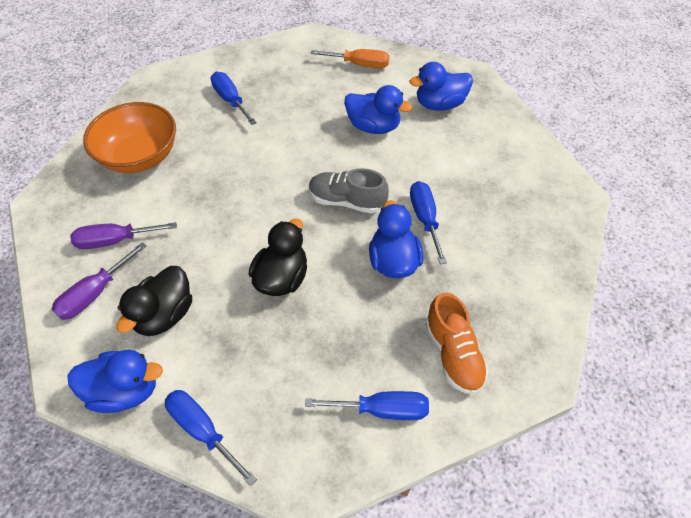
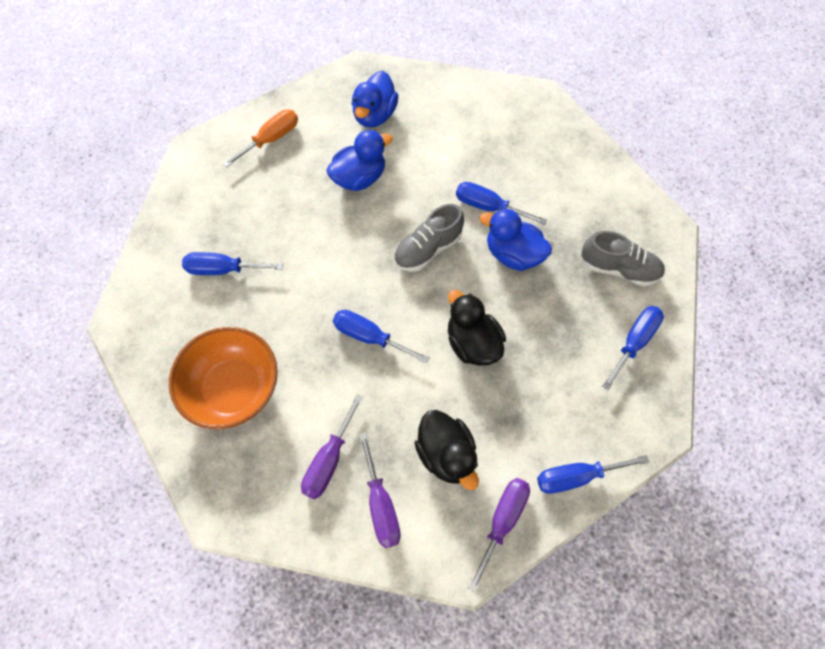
camera: 55 degrees left, 10 degrees up
(125, 390) = (502, 521): blue duck -> purple screwdriver
(237, 208) = (369, 337): none -> blue screwdriver
(453, 353) = (619, 269): orange shoe -> grey shoe

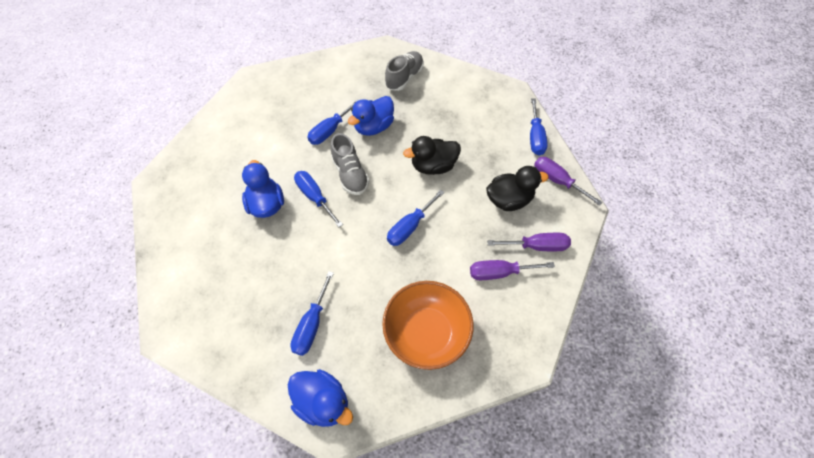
camera: 75 degrees left, 5 degrees down
(271, 139) = (192, 263): orange screwdriver -> none
(329, 460) = (499, 272): purple screwdriver -> purple screwdriver turned 135 degrees clockwise
(374, 115) = (210, 181): blue duck -> blue duck (323, 402)
(634, 342) = (456, 86): blue screwdriver -> blue screwdriver (315, 197)

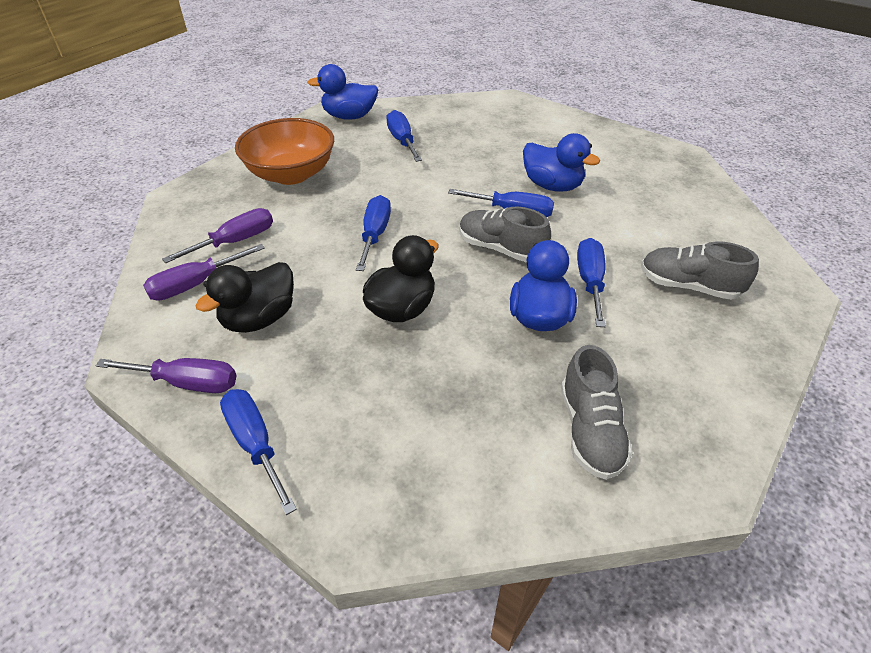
camera: 145 degrees right, 15 degrees down
(291, 104) = (688, 286): none -> grey shoe

